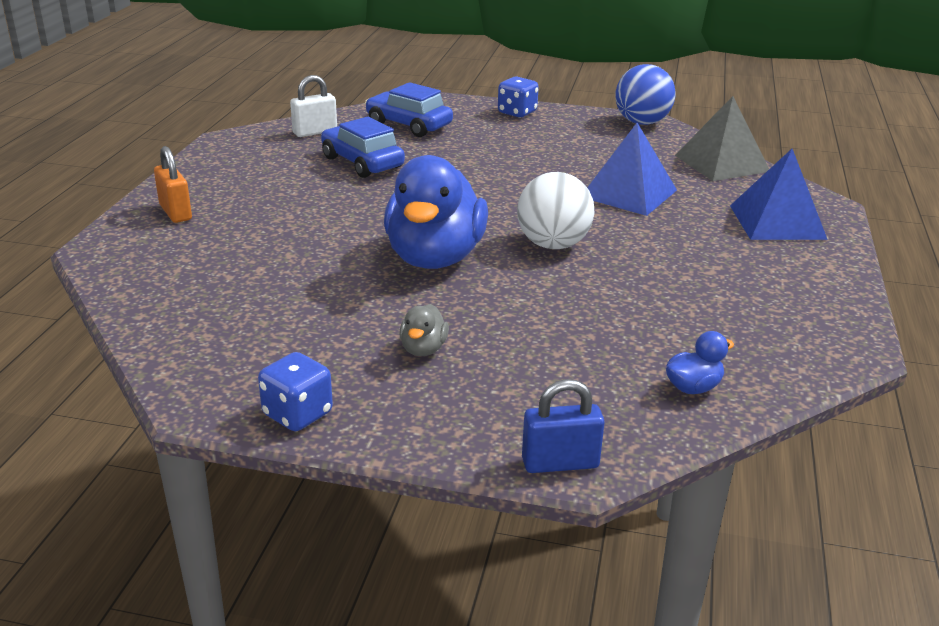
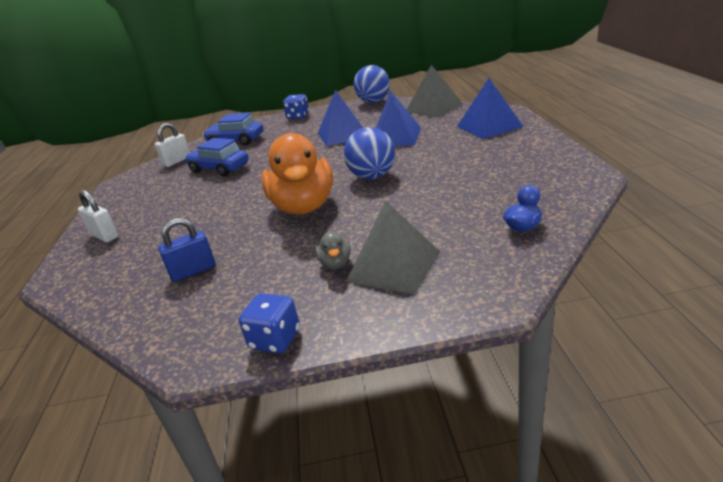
camera: 15 degrees left, 0 degrees up
(175, 212) = (104, 235): orange padlock -> white padlock
(435, 258) = (304, 207): blue duck -> orange duck
(491, 378) = (394, 266): none -> grey pyramid
(553, 245) = (372, 176): white ball -> blue ball
(559, 164) = (342, 134): none -> blue pyramid
(560, 463) = (482, 304): blue padlock -> blue padlock (193, 271)

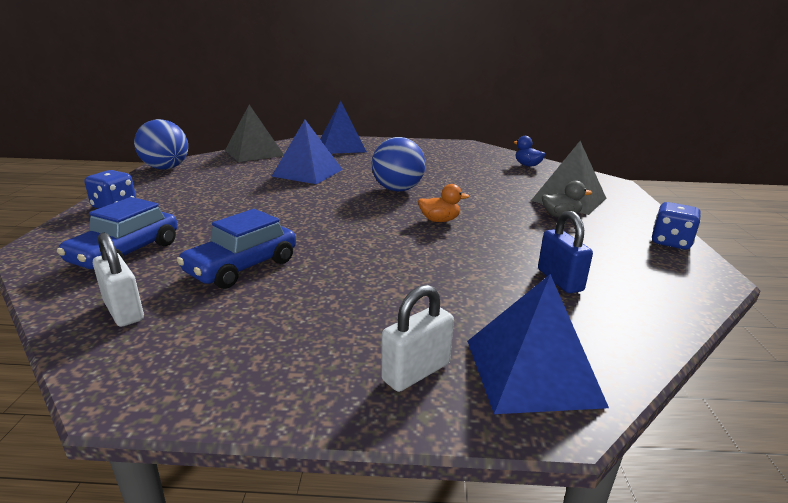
camera: 85 degrees left, 5 degrees down
(304, 207) = (439, 220): orange duck -> orange duck, size x0.41
(342, 134) = (252, 190): blue pyramid -> blue pyramid (532, 371)

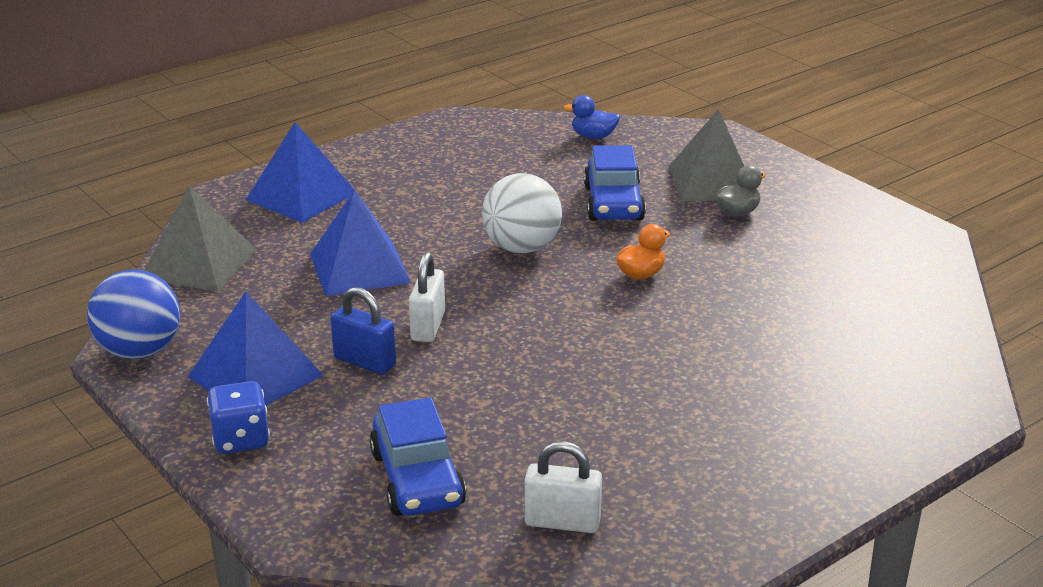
camera: 40 degrees left, 5 degrees up
(242, 267) = (567, 427): blue car -> blue car (613, 203)
(397, 190) = (521, 248): blue ball -> white ball
(416, 372) = (859, 433): white padlock -> white padlock (428, 326)
(532, 371) = (923, 390): blue pyramid -> blue pyramid (255, 376)
(559, 280) = (838, 297): blue padlock -> blue padlock (365, 362)
(670, 242) = (864, 206): blue dice -> none

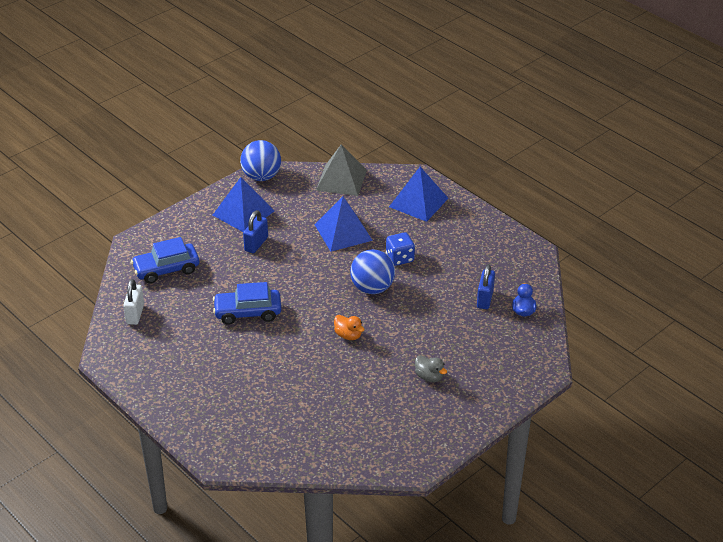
camera: 85 degrees right, 10 degrees up
(241, 439) = (195, 216): blue dice -> blue dice (400, 258)
(428, 326) = (288, 261): white padlock -> none
(521, 248) = (372, 288): white ball -> blue ball
(562, 160) = (485, 299): none -> blue padlock
(613, 203) = (432, 322): blue car -> blue car (248, 312)
(712, 182) = (469, 366): grey pyramid -> none

